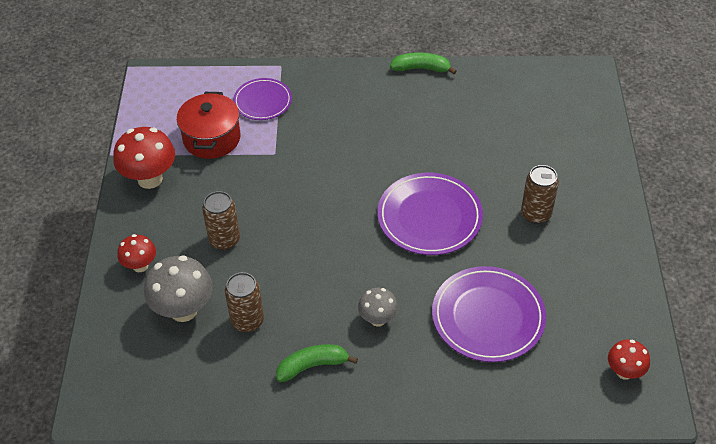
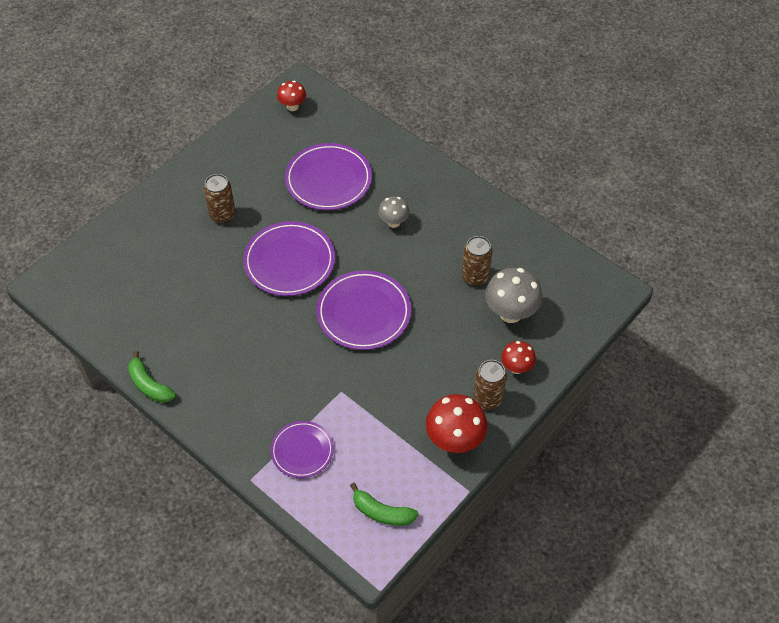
camera: 140 degrees left, 5 degrees up
(212, 138) = (375, 444): red pot -> none
(224, 240) = (441, 345): brown can -> brown can (487, 399)
(312, 366) = (459, 223): green banana -> green banana (382, 512)
(318, 220) = (363, 313): none -> purple plate

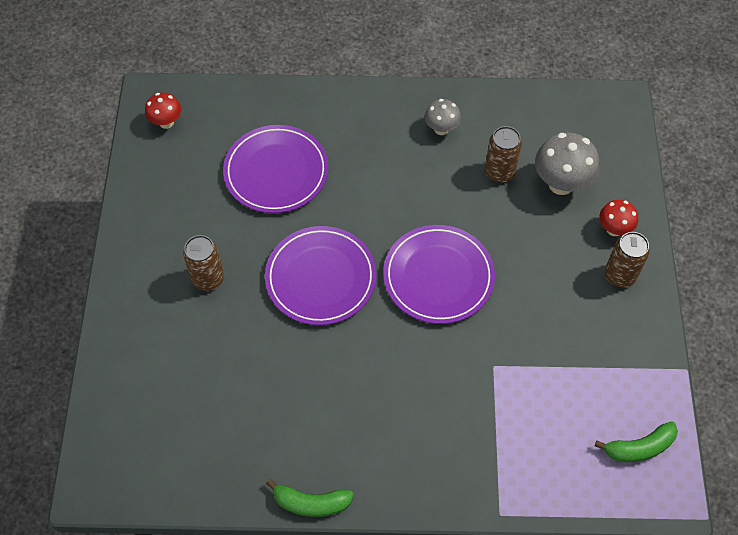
camera: 40 degrees left, 5 degrees up
(302, 451) = (517, 449): purple plate -> none
(393, 222) = (378, 171): grey mushroom -> grey mushroom (441, 129)
(454, 440) = (631, 333): red mushroom -> none

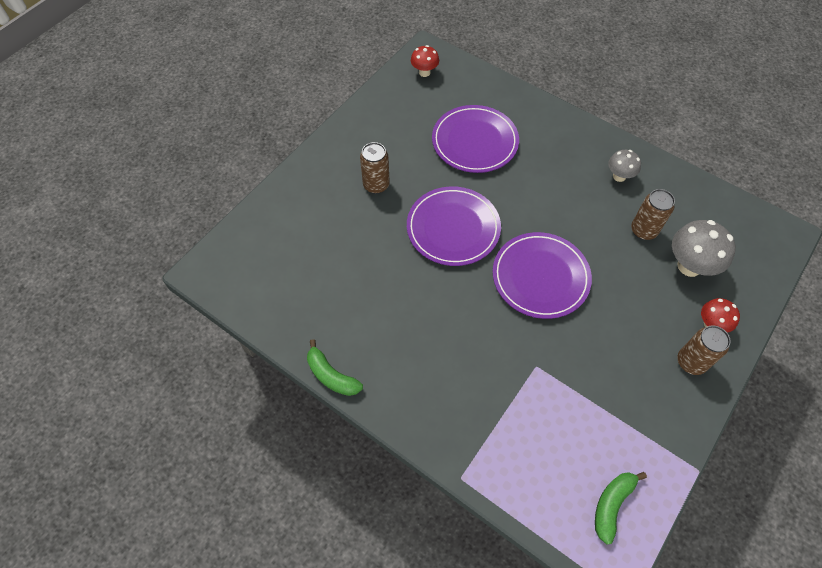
camera: 35 degrees right, 0 degrees up
(639, 448) = (612, 504): green banana -> green banana turned 105 degrees clockwise

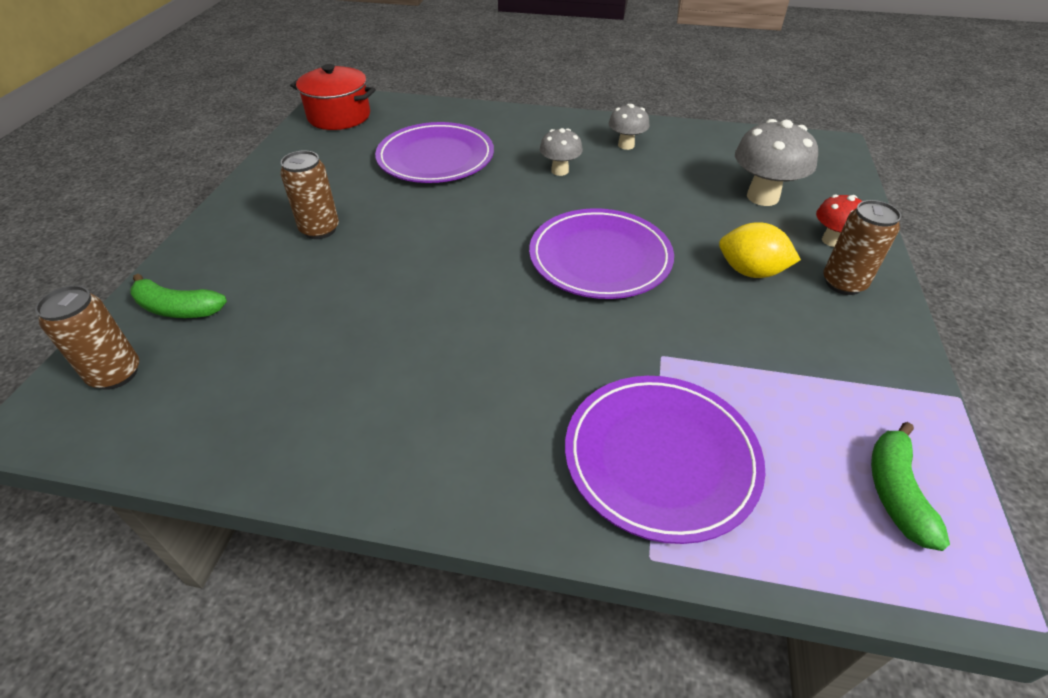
camera: 25 degrees left, 15 degrees down
(331, 375) = (343, 489): green banana -> green banana (177, 309)
(424, 72) = (339, 116): red mushroom -> red pot
(453, 228) = (453, 243): purple plate -> purple plate (661, 458)
(555, 186) = (560, 171): none -> grey mushroom
(634, 327) = (750, 271): none -> yellow lemon
(643, 230) = (688, 181): brown can -> brown can (116, 374)

